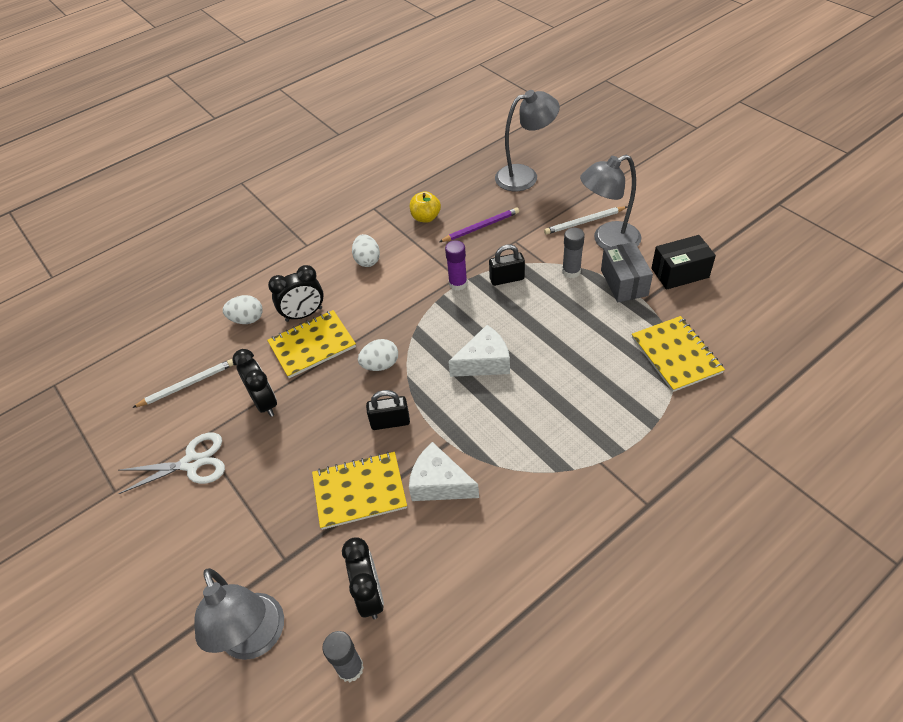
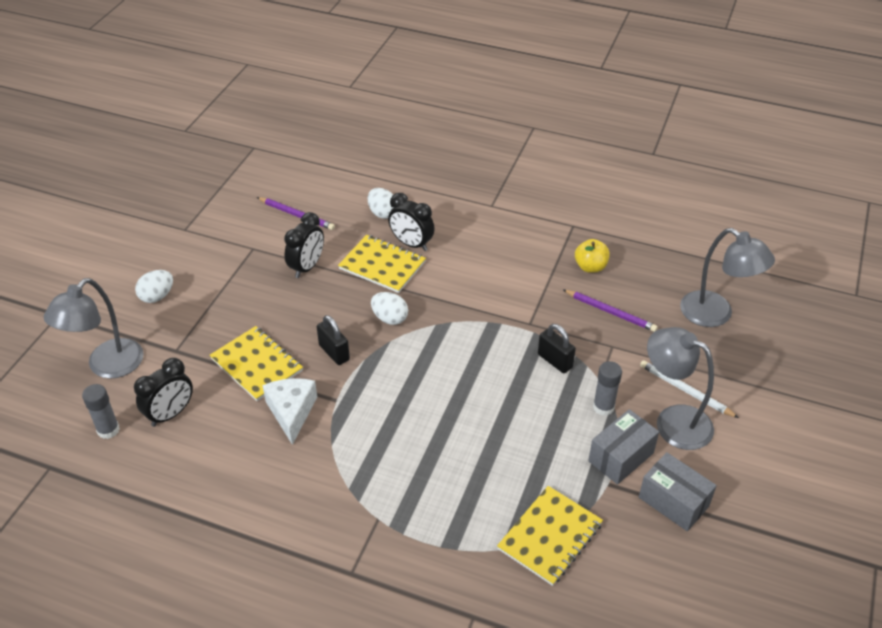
camera: 55 degrees right, 5 degrees down
(187, 384) = (297, 215): white pencil -> purple pencil
(192, 463) = (229, 256): white scissors -> none
(367, 260) = (503, 253): white egg -> white egg (157, 296)
(458, 284) = (521, 328): purple glue stick -> none
(484, 362) = (439, 387): white cheese -> none
(680, 273) = (673, 502): black box -> grey box

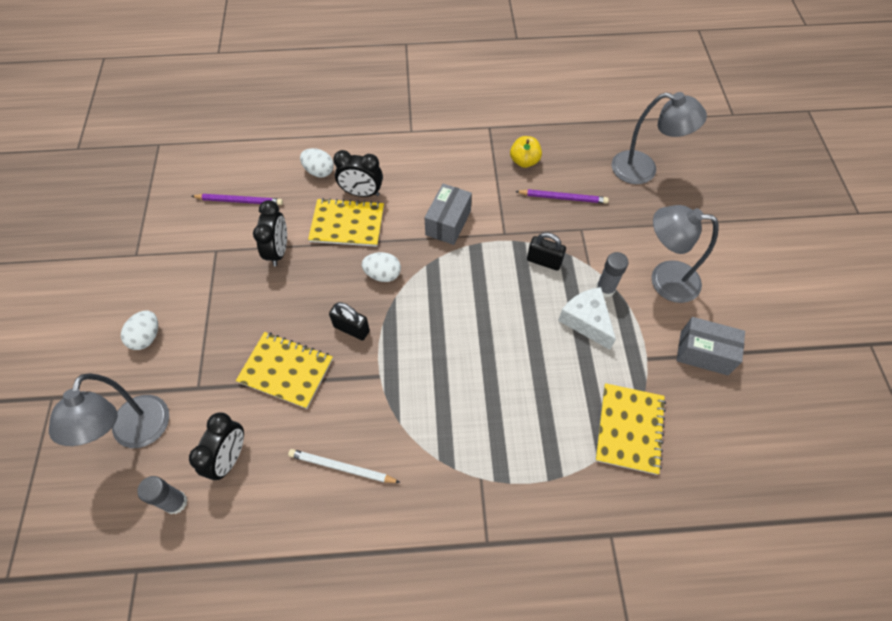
camera: 25 degrees left, 15 degrees up
(291, 412) = (345, 406): white cheese -> white cheese (586, 321)
(620, 457) = (643, 329): grey box -> grey box (448, 223)
(685, 391) = (658, 248): white pencil -> white pencil (342, 467)

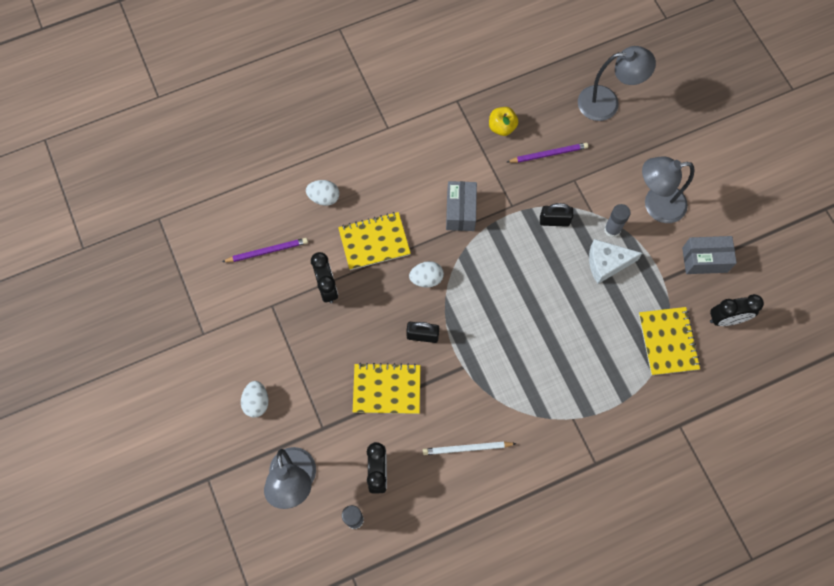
camera: 20 degrees left, 10 degrees up
(362, 193) = (372, 207): black clock -> black clock (726, 319)
(586, 321) = (606, 263): white cheese -> white cheese turned 45 degrees counterclockwise

